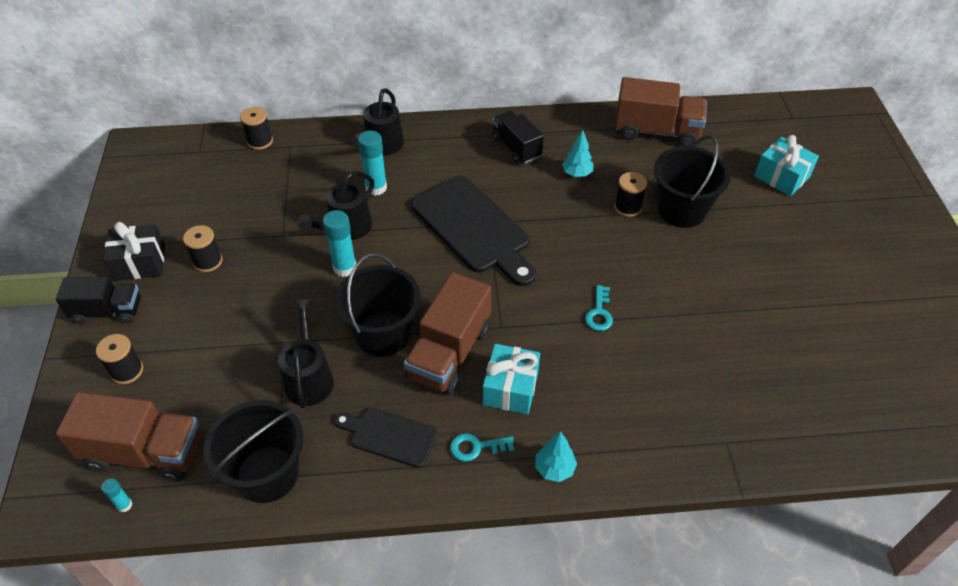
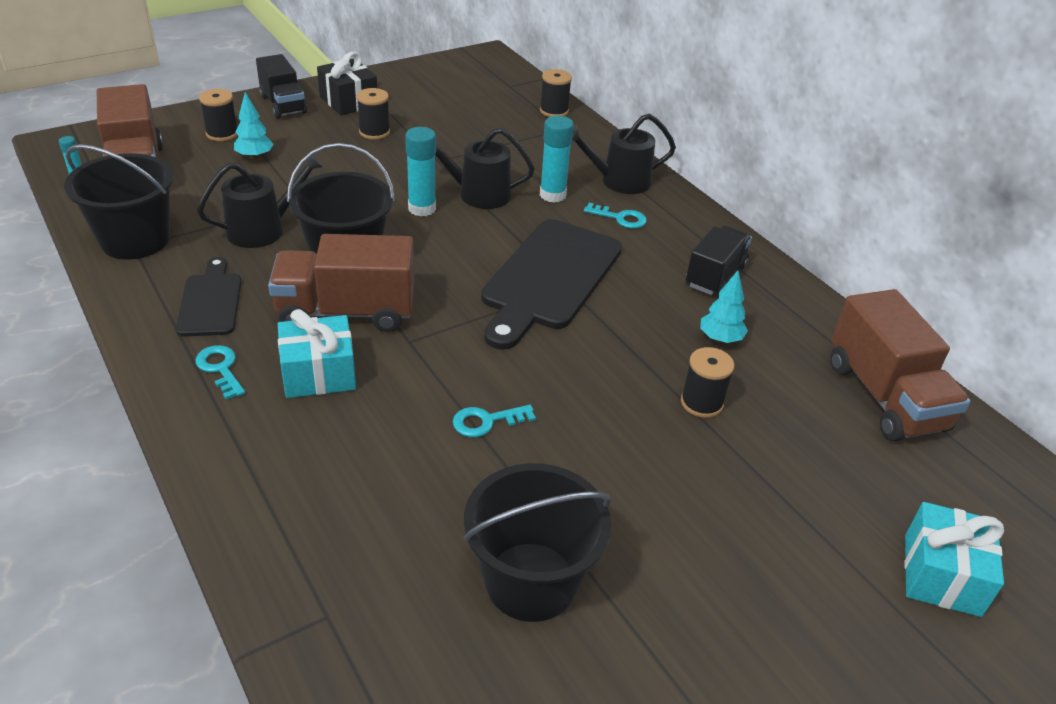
camera: 60 degrees right, 10 degrees down
(427, 164) = (620, 218): none -> turquoise key
(554, 468) = (213, 442): turquoise tree -> turquoise tree (255, 157)
(681, 210) = (747, 462): black bucket -> black bucket (531, 581)

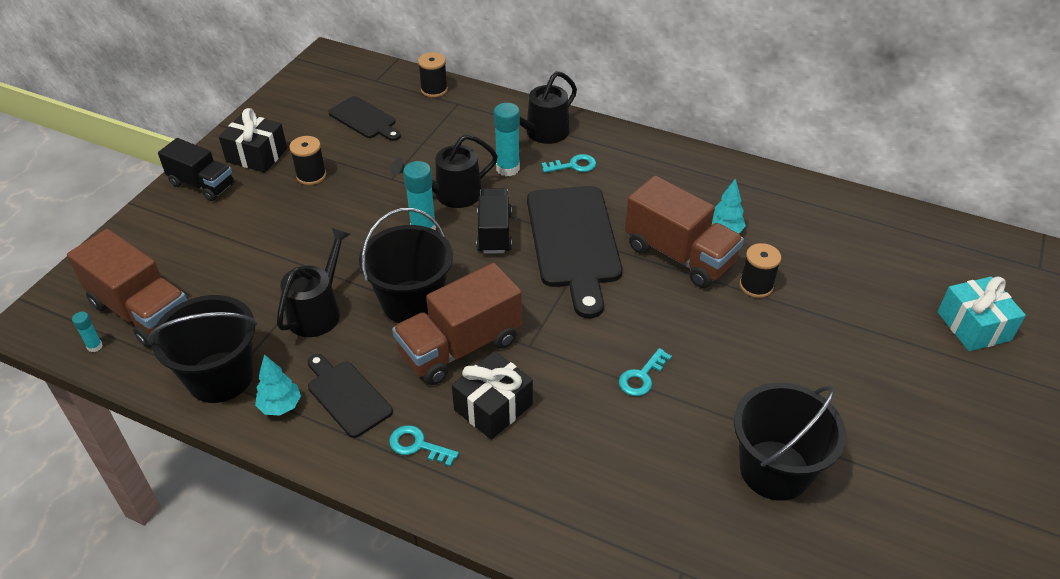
camera: 30 degrees left, 5 degrees up
(222, 134) = (179, 239): black spool -> none
(255, 157) = (234, 247): turquoise tree -> turquoise tree (280, 406)
(319, 373) = (493, 407): turquoise gift -> black gift
(467, 110) = (364, 119): none -> black cutting board
(715, 276) = (677, 182): black truck -> black truck (494, 233)
(885, 396) = (851, 222): brown truck -> brown truck (679, 255)

